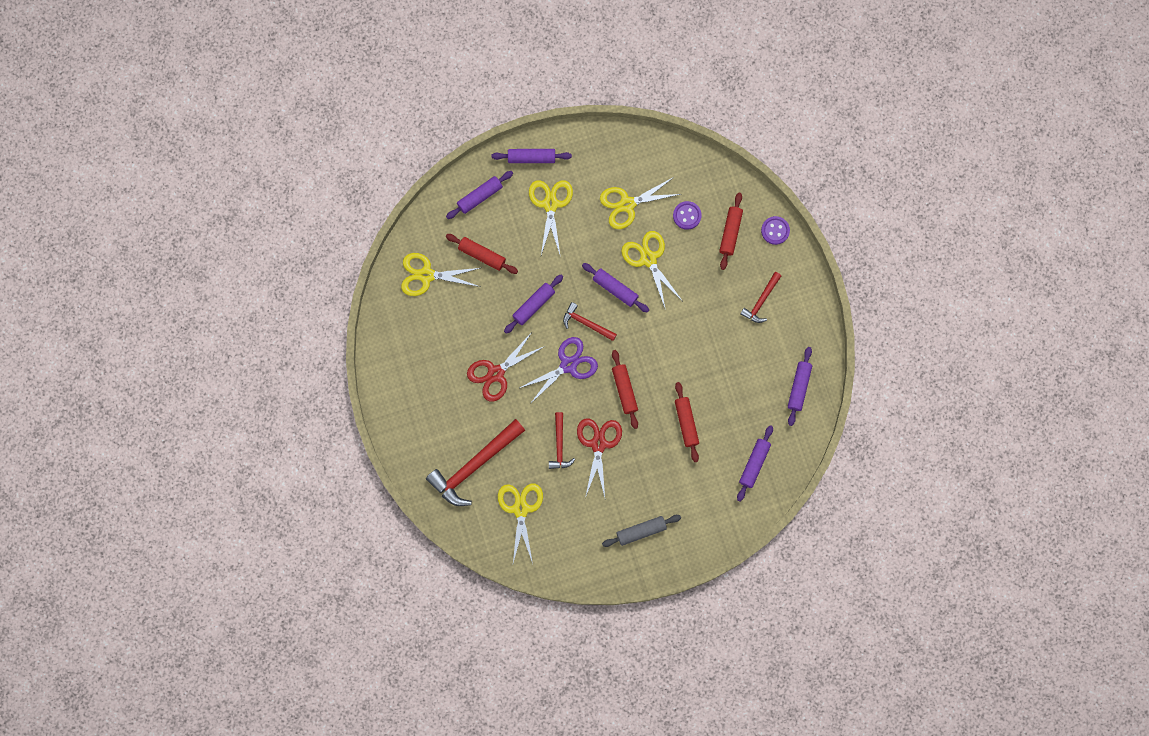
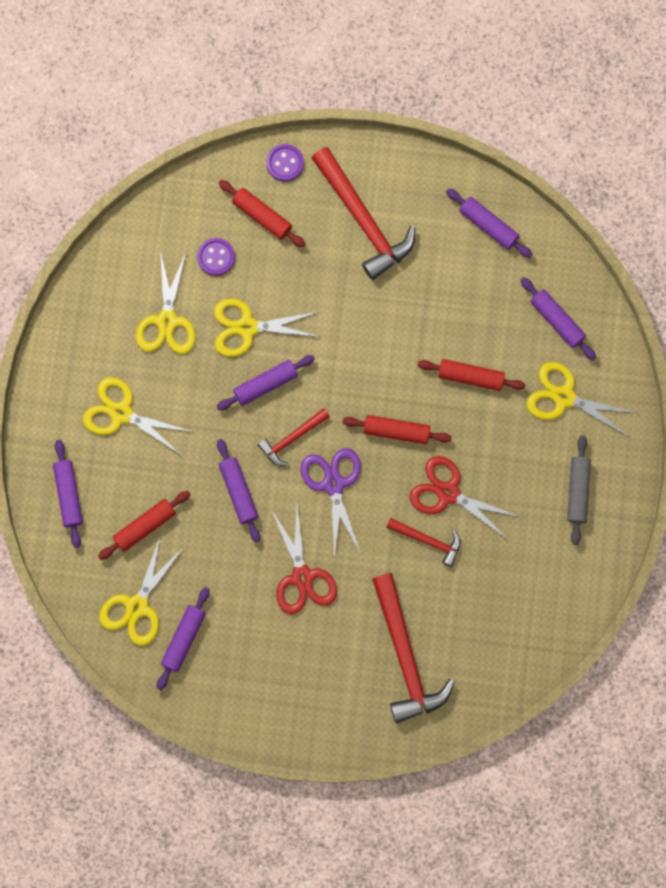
camera: 65 degrees left, 0 degrees up
(520, 509) = (485, 623): yellow scissors -> yellow scissors (563, 397)
(531, 158) = (51, 409): purple rolling pin -> purple rolling pin (184, 639)
(761, 301) = (363, 220): red hammer -> red hammer, size x1.89

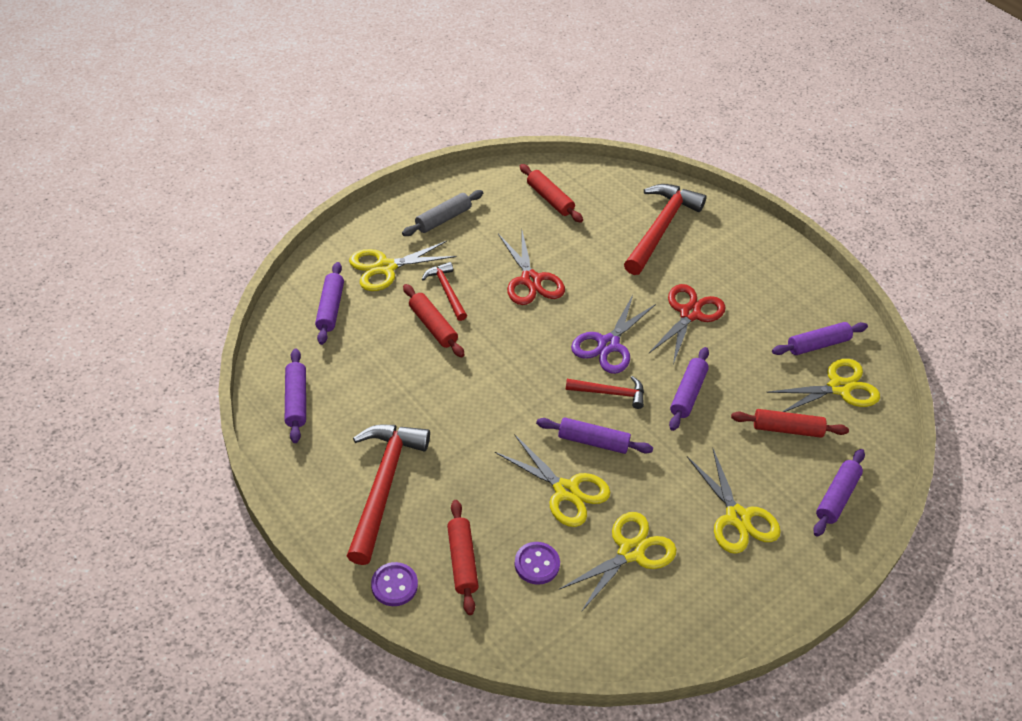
camera: 140 degrees left, 30 degrees down
(396, 431) = (525, 338): red rolling pin -> red rolling pin (550, 199)
(428, 540) = (576, 268): red hammer -> red hammer (446, 291)
(563, 397) = (385, 267): yellow scissors -> yellow scissors turned 90 degrees clockwise

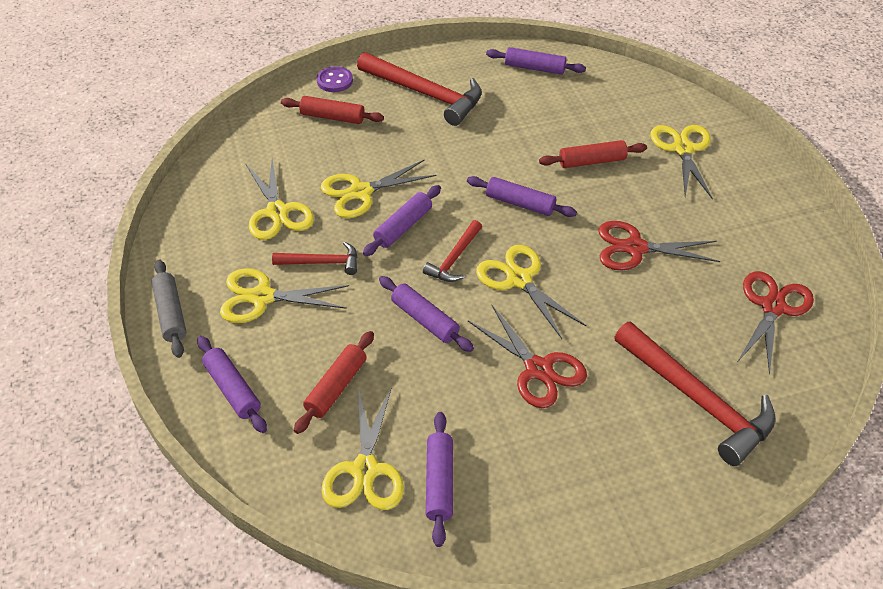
camera: 115 degrees right, 0 degrees up
(330, 308) = (636, 105): purple rolling pin -> purple rolling pin (520, 203)
(443, 219) = (750, 206): grey rolling pin -> grey rolling pin (171, 313)
(446, 291) = (637, 182): red hammer -> red hammer (322, 262)
(537, 564) = (303, 154): purple button -> none
(550, 199) = (773, 307): red rolling pin -> red scissors
(608, 345) = (519, 279): purple scissors -> yellow scissors

